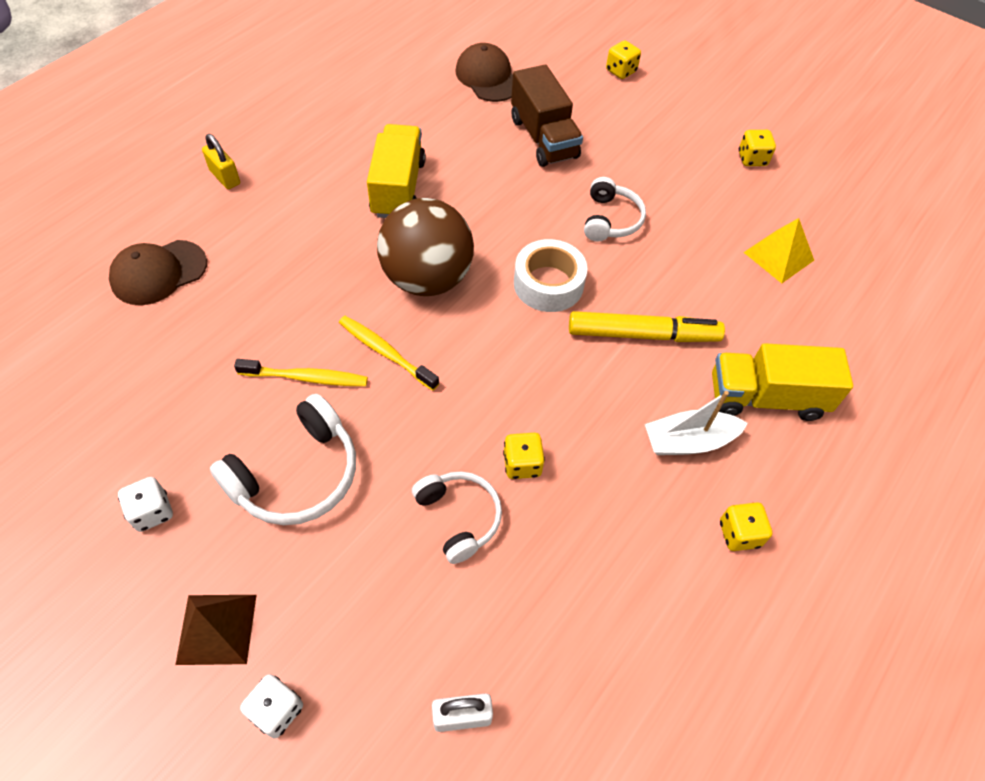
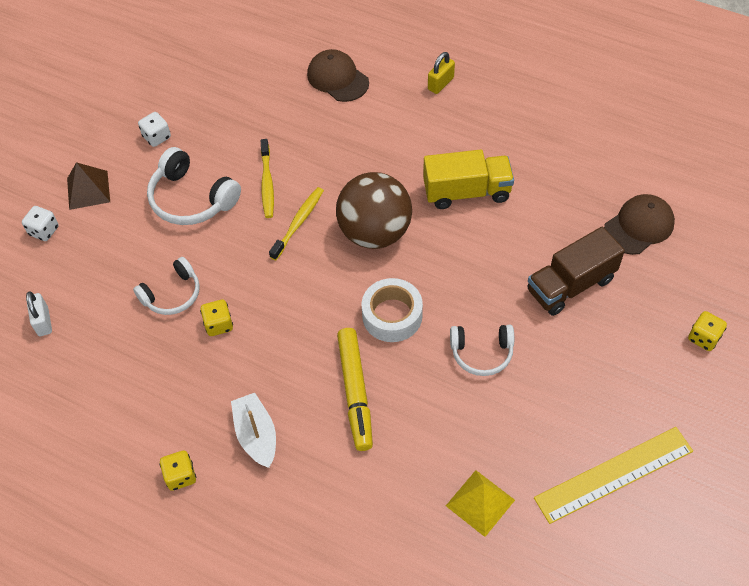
camera: 85 degrees right, 0 degrees up
(752, 159) = (614, 474): yellow dice -> yellow ruler
(766, 397) = (310, 493): yellow truck -> none

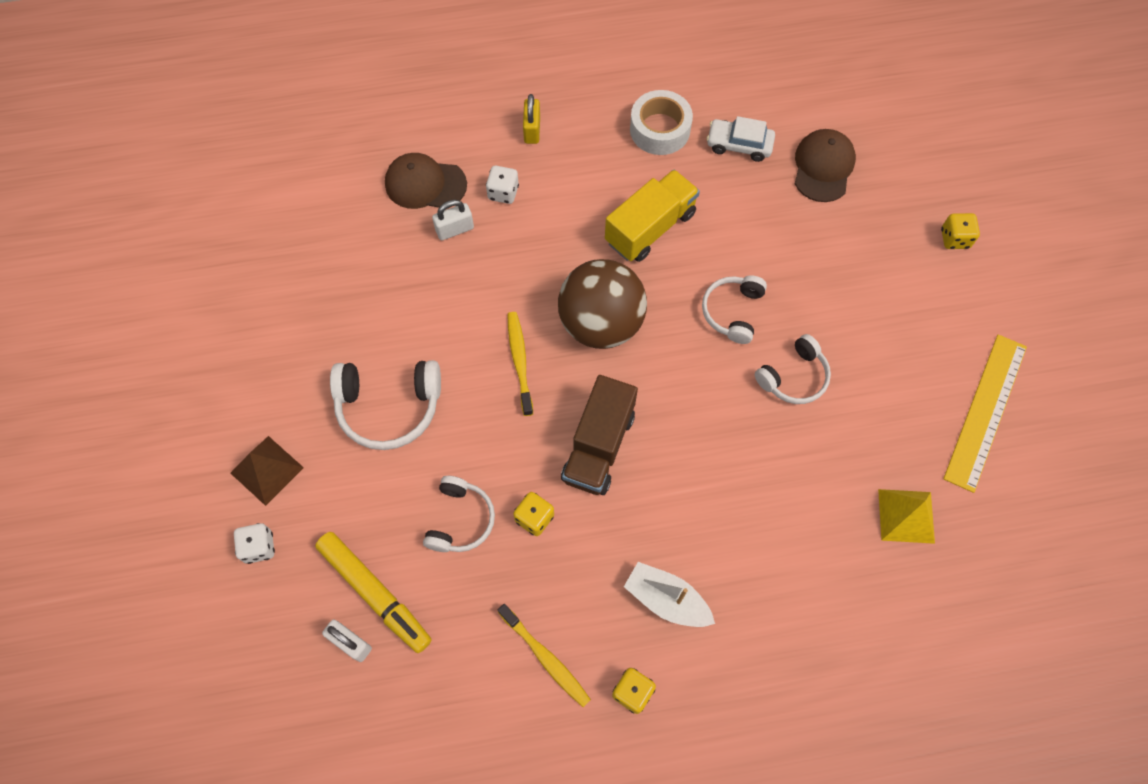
camera: 40 degrees left, 10 degrees up
(157, 137) = (289, 364): white dice -> white dice (503, 192)
(267, 183) = (452, 340): yellow toothbrush -> yellow toothbrush (546, 658)
(331, 117) = (455, 229): none -> white padlock
(355, 392) = (718, 493): yellow marker -> yellow marker (375, 593)
(392, 316) = (687, 395): white tape -> white tape (660, 129)
(476, 282) = (732, 312): none -> white headphones
(570, 285) = (813, 261): brown truck -> brown truck (598, 446)
(585, 175) = (739, 145): none -> white car

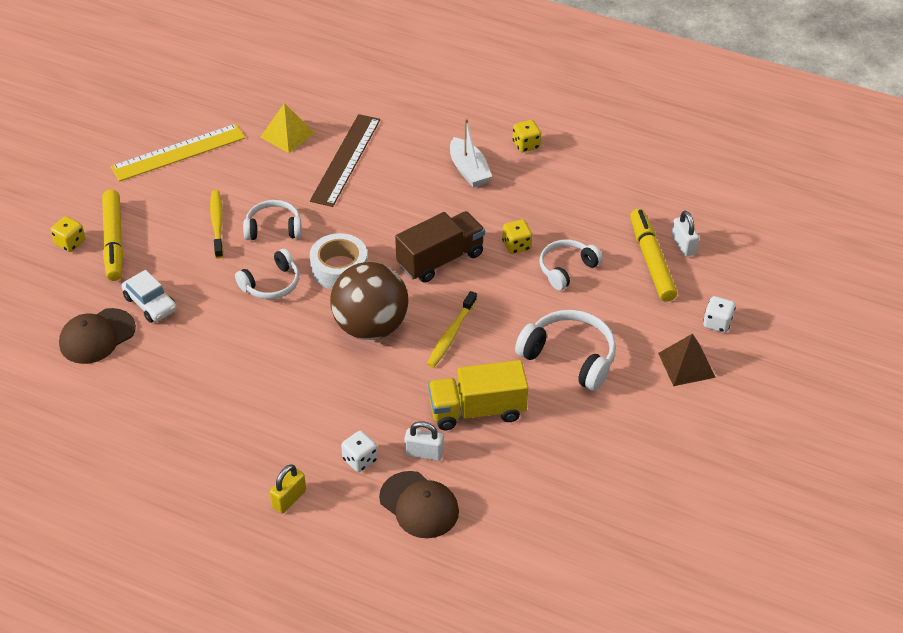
camera: 145 degrees left, 20 degrees down
(546, 658) = (565, 181): yellow toothbrush -> yellow toothbrush (217, 224)
(650, 228) = (271, 368): yellow truck -> yellow truck (477, 410)
(660, 129) = (185, 436): white tape -> white tape (339, 269)
(739, 145) = (138, 388): white car -> white car (150, 304)
(811, 521) = (346, 159): none -> brown ruler
(920, 265) = (113, 241): none -> yellow marker

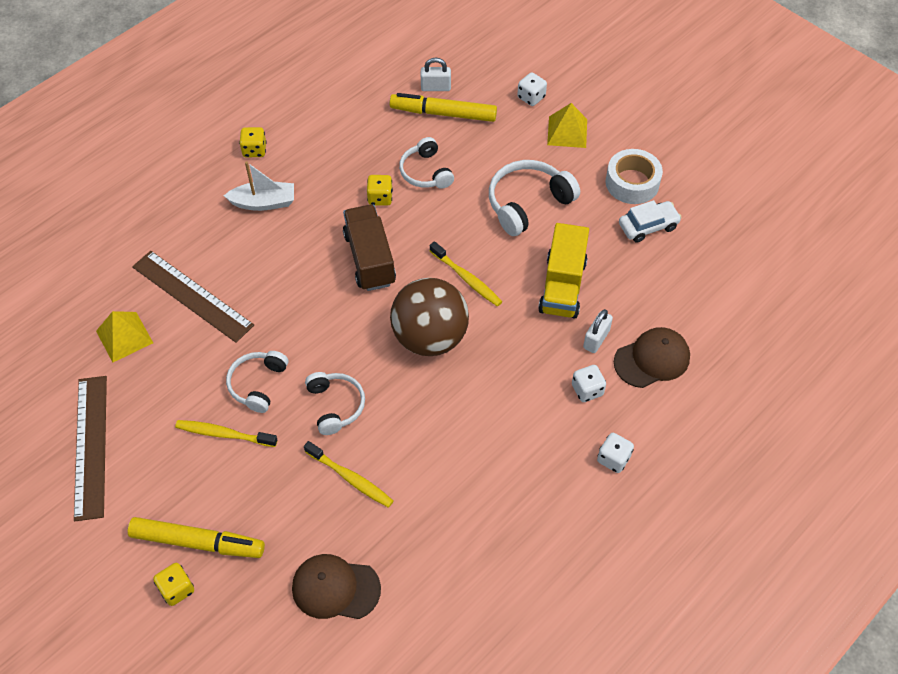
camera: 70 degrees left, 10 degrees up
(97, 336) = (335, 588): brown cap -> brown cap turned 120 degrees clockwise
(150, 304) = (311, 524): white car -> white car (648, 226)
(178, 152) = (91, 446): yellow ruler -> brown ruler
(202, 315) = (351, 478): none -> yellow toothbrush
(289, 499) = (613, 459): yellow padlock -> white dice
(339, 269) = (342, 342): white tape -> white tape (632, 183)
(686, 365) = (567, 132): brown pyramid -> yellow pyramid

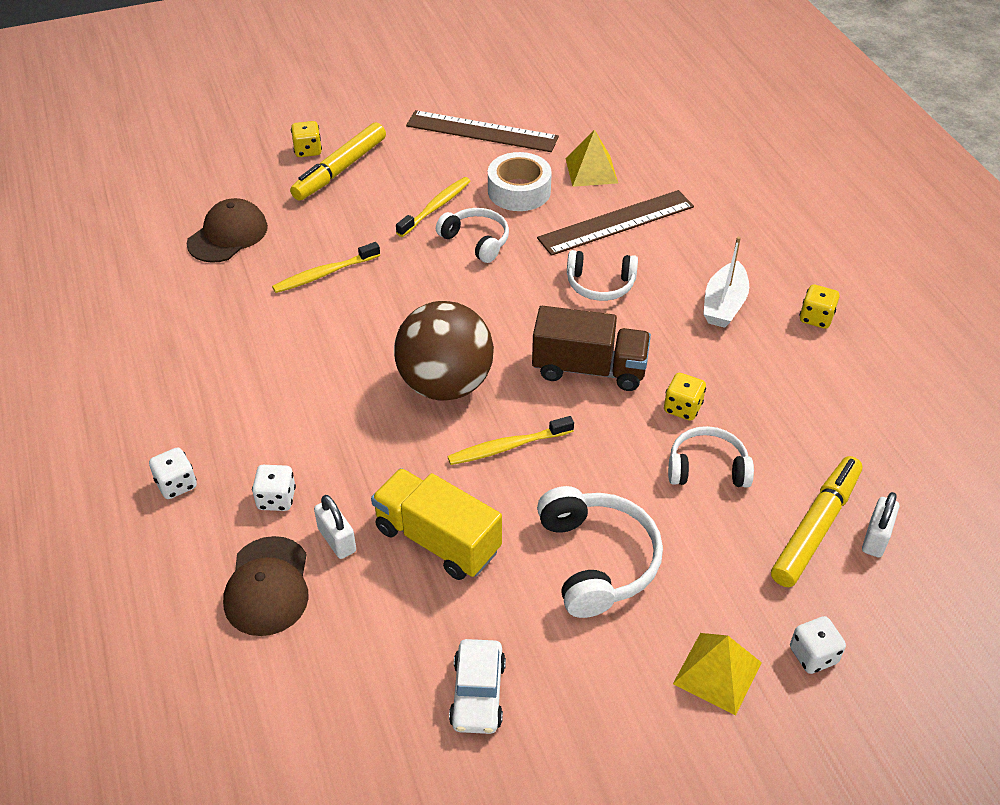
camera: 115 degrees right, 10 degrees down
(335, 405) = (412, 286): white headphones -> white headphones (600, 284)
(632, 183) = (571, 714): white tape -> white tape (519, 191)

